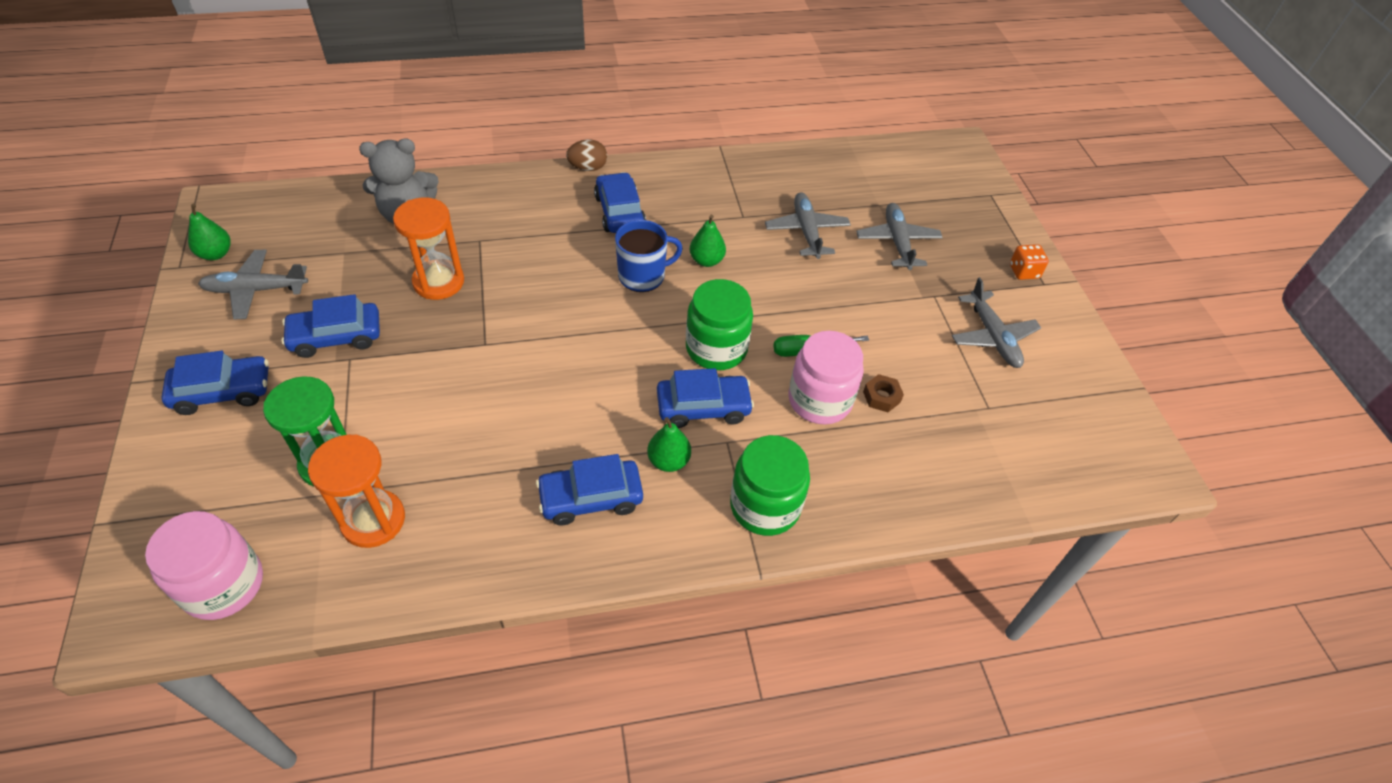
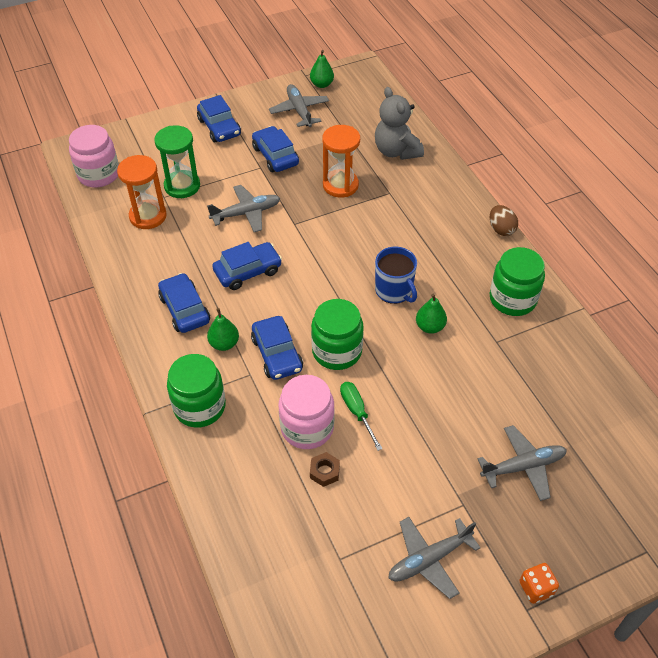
camera: 80 degrees right, 0 degrees up
(619, 212) = (459, 261): blue car -> blue car (248, 271)
(690, 188) = (512, 299): none -> green jar
(806, 231) = (501, 391): grey plane -> grey plane (246, 213)

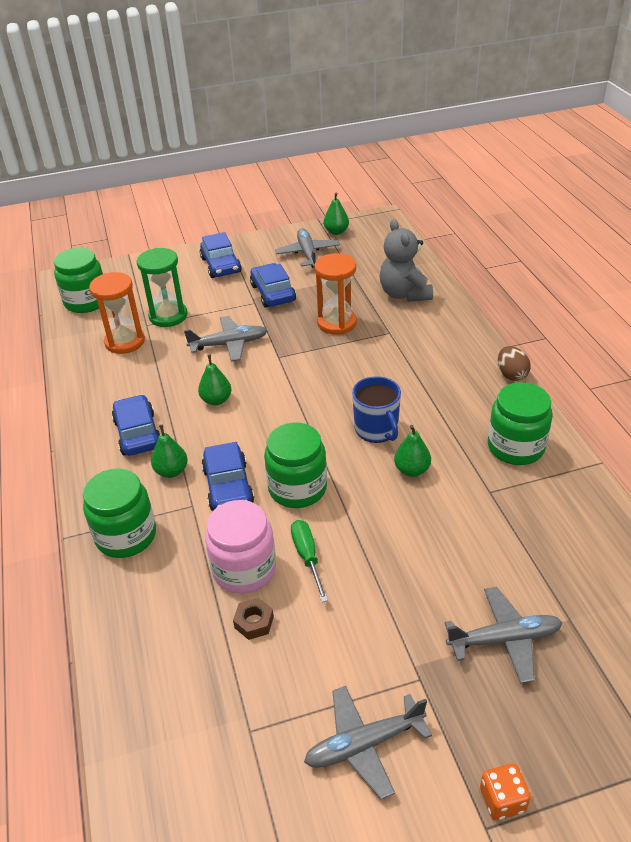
camera: 10 degrees right, 10 degrees down
(99, 174) = (86, 302): pink jar -> green jar
(248, 271) = (216, 400): blue car -> green pear

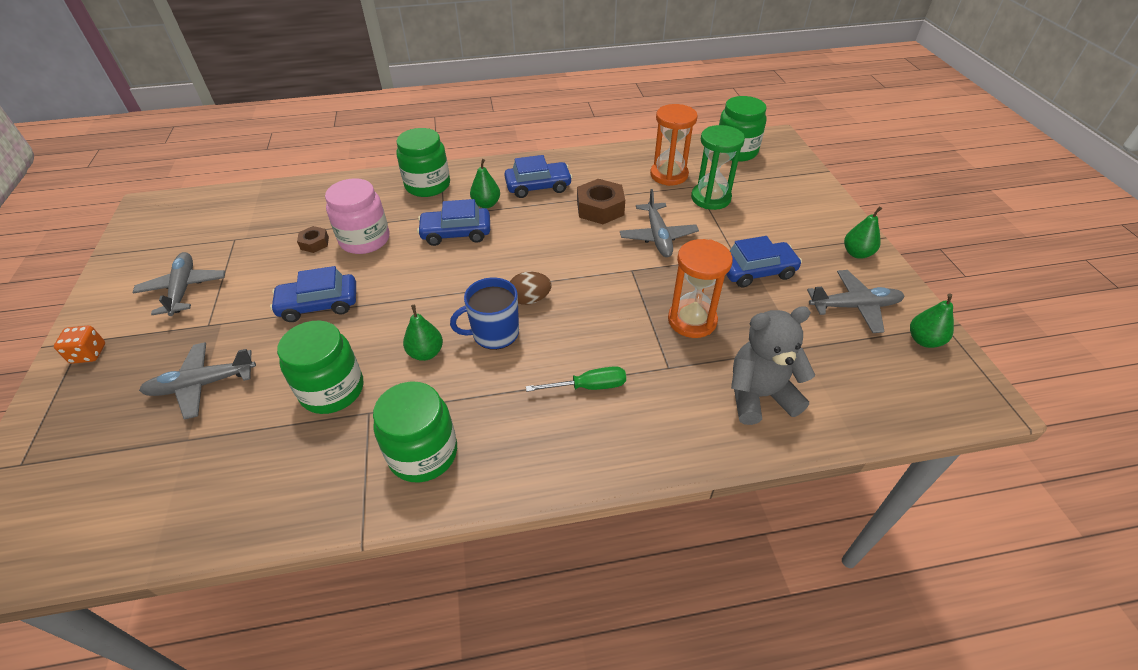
camera: 95 degrees right, 5 degrees up
(182, 383) = (600, 208): none -> brown nut
(216, 400) = (570, 228): green pear -> green pear (857, 253)
(221, 265) = (814, 233): blue car -> blue car (319, 304)
(297, 488) = (436, 272): green jar -> green jar (332, 390)
(307, 557) = (358, 273): green screwdriver -> green screwdriver (588, 386)
(504, 639) = (202, 384): grey plane -> grey plane turned 75 degrees clockwise
(511, 374) = (558, 484): brown egg -> brown egg (530, 299)

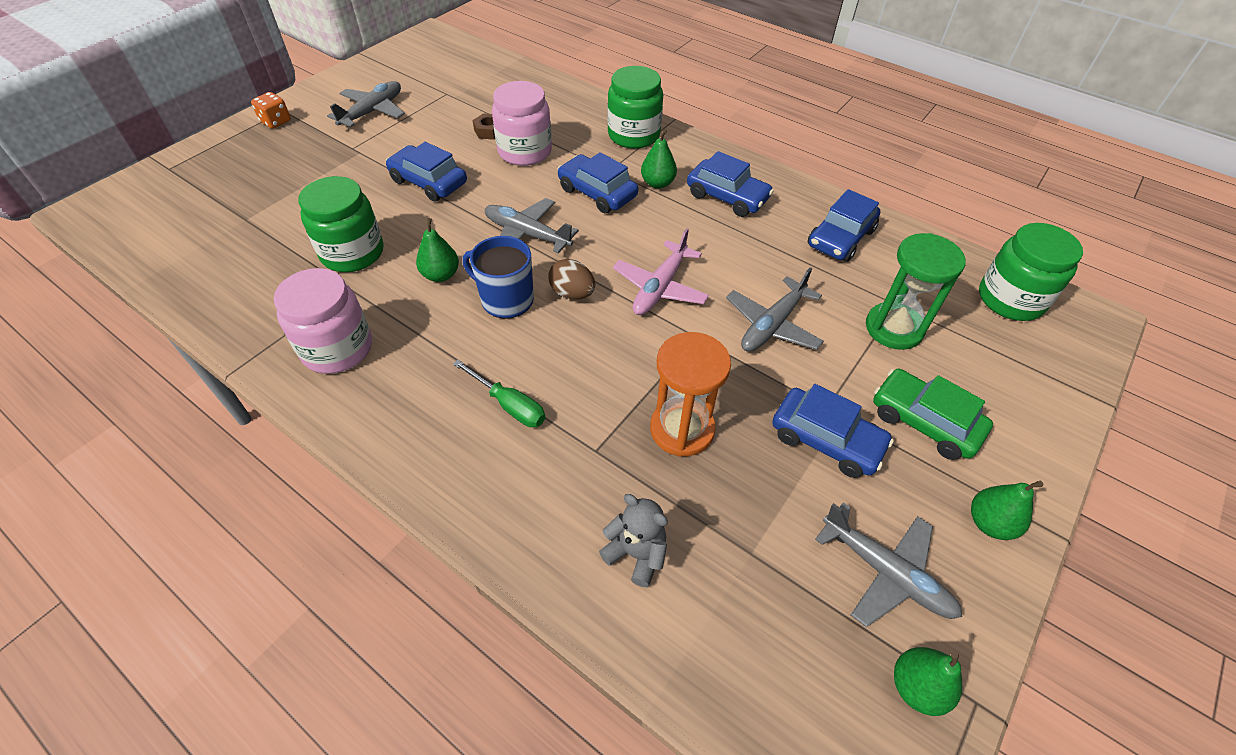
camera: 45 degrees right, 5 degrees up
(202, 384) = (297, 188): grey plane -> grey plane (527, 234)
(423, 453) = (337, 348): green jar -> pink jar
(574, 260) = (660, 288): none -> pink plane
(600, 208) = (756, 257): brown nut -> none
(627, 171) = (840, 238): none -> blue car
(669, 175) = (882, 272): orange hourglass -> none
(759, 396) = (636, 554): grey teddy bear -> grey teddy bear, size x0.62
(779, 231) = (924, 422): none -> green car

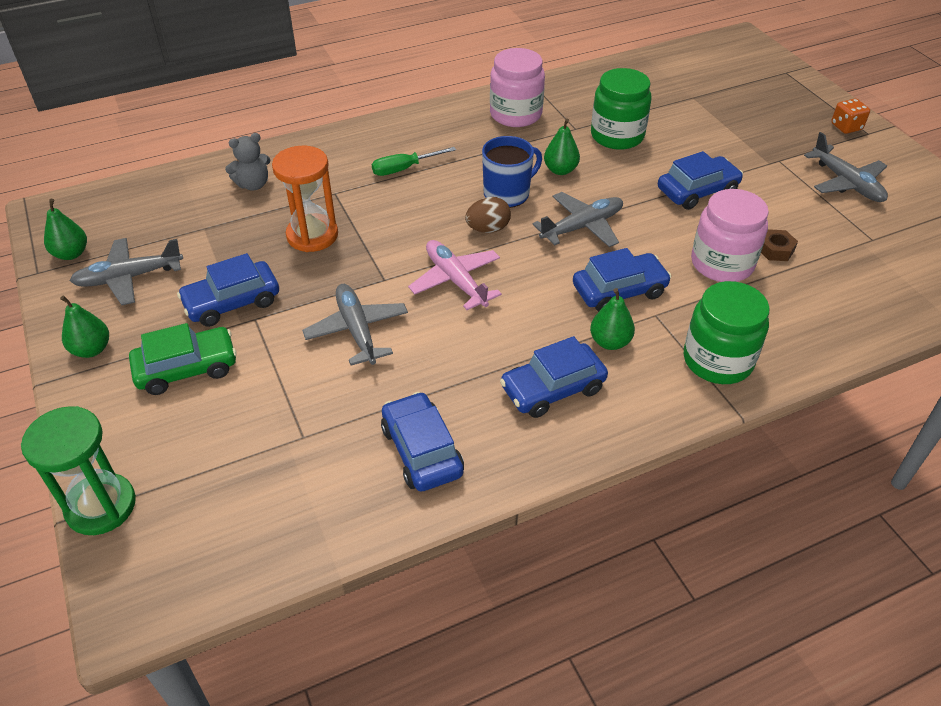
camera: 120 degrees right, 5 degrees down
(894, 328) = (280, 413): green hourglass -> green hourglass (101, 506)
(1010, 299) = (222, 546): green jar -> none

